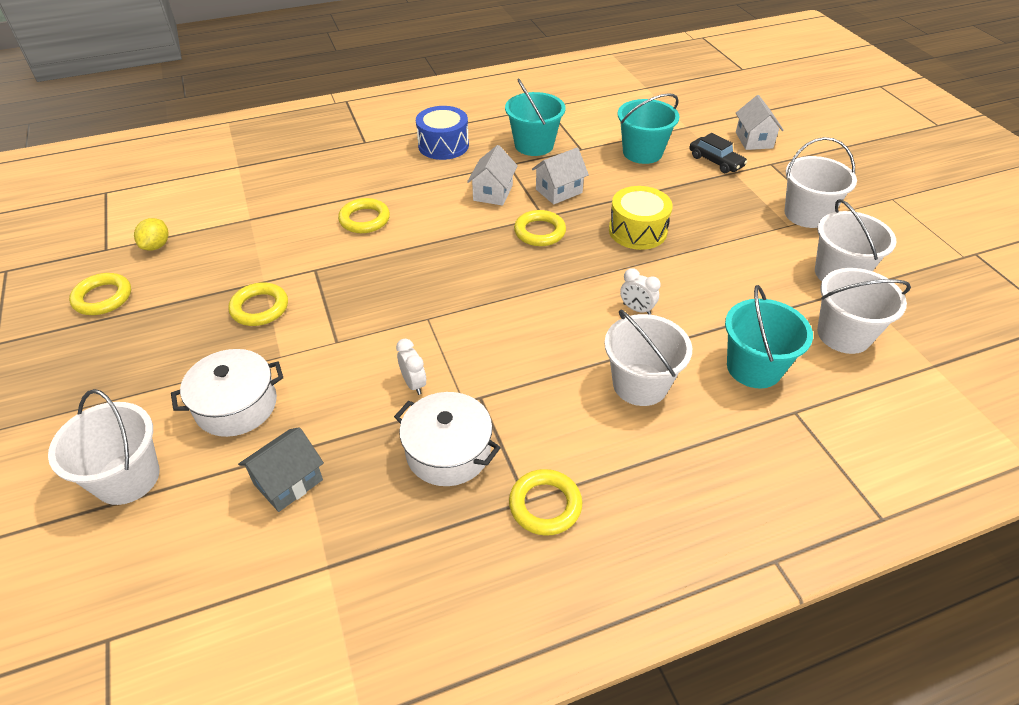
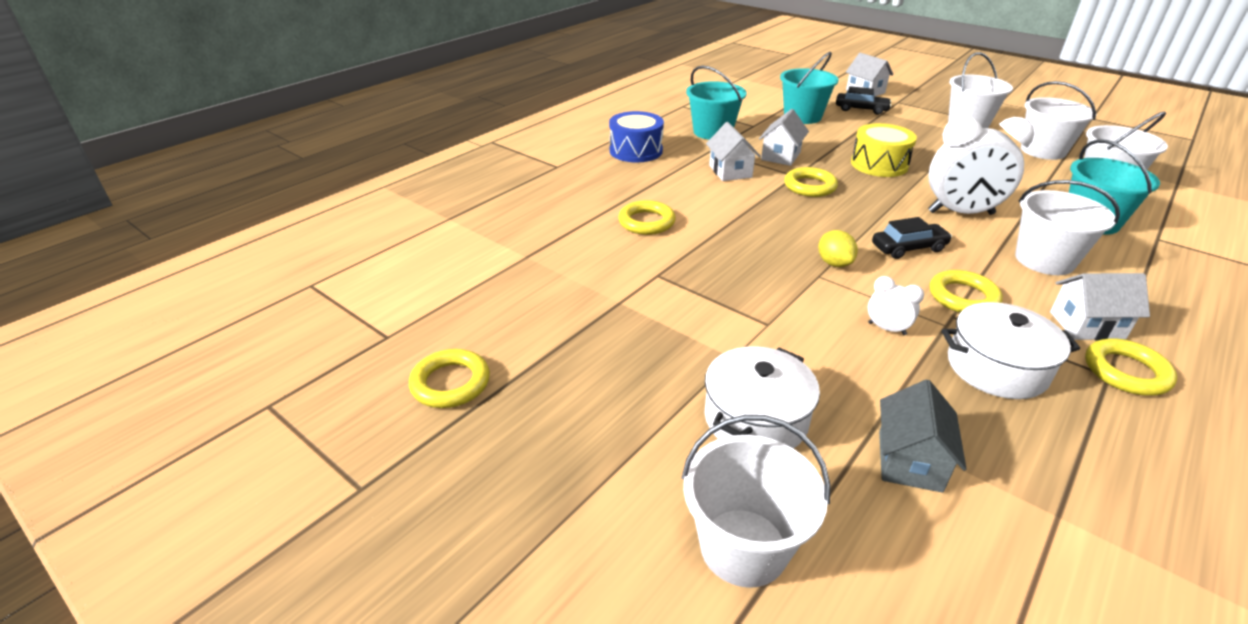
camera: 30 degrees left, 10 degrees down
(156, 246) = (450, 312): yellow lemon -> yellow lemon (834, 263)
(260, 308) = (650, 325): yellow ring -> yellow ring (963, 297)
(536, 324) = (908, 248): none -> black car
(578, 455) = (1086, 325): none -> white house
(636, 309) = (961, 213): white clock -> white clock, size x2.21

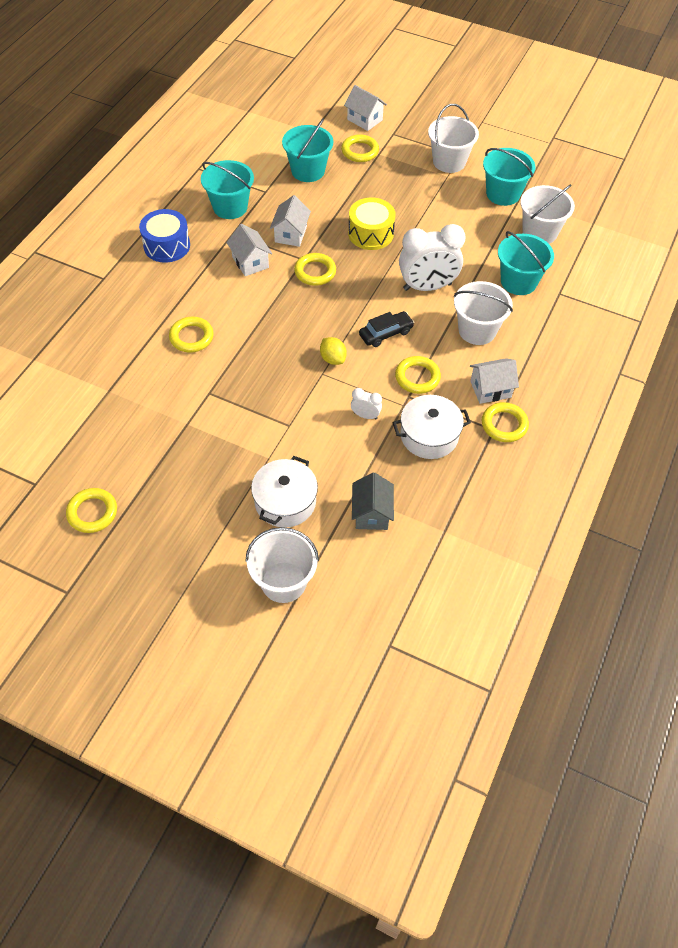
camera: 15 degrees left, 20 degrees up
(861, 109) = (360, 151): black car -> yellow ring
(1043, 151) = (503, 194): white bucket -> turquoise bucket

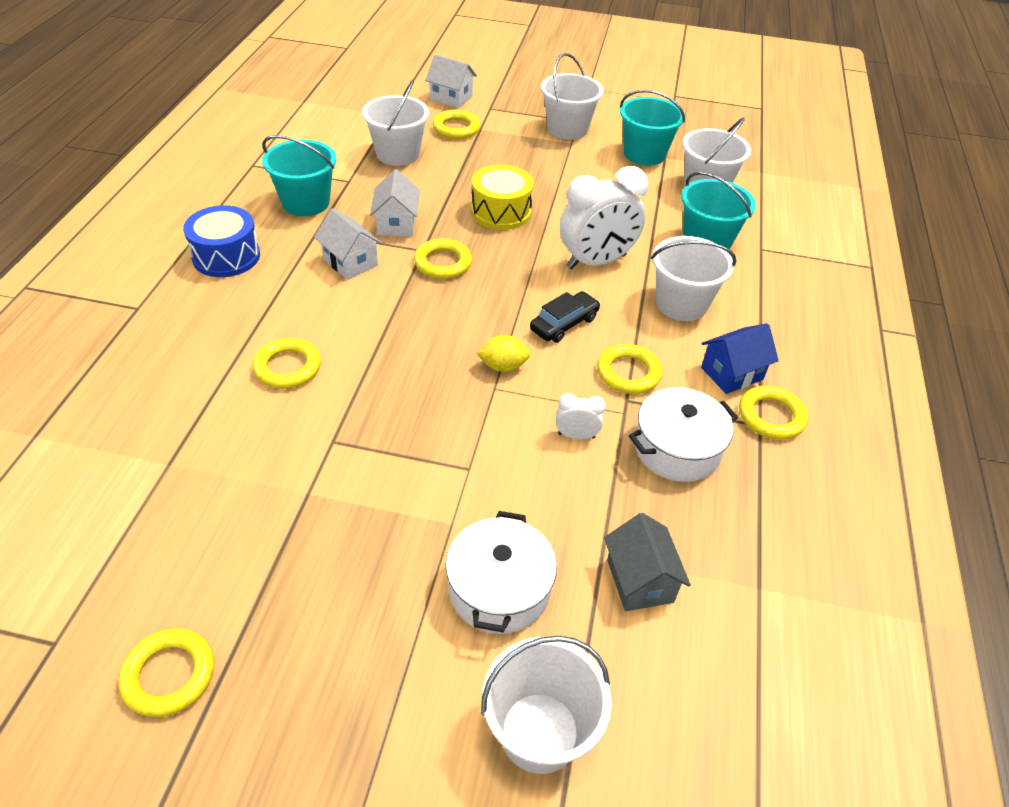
camera: 15 degrees left, 10 degrees down
(308, 171) = (398, 154): turquoise bucket -> white bucket
(333, 359) = (503, 366): yellow lemon -> yellow lemon turned 45 degrees counterclockwise
(490, 389) = (732, 373): white house -> blue house

